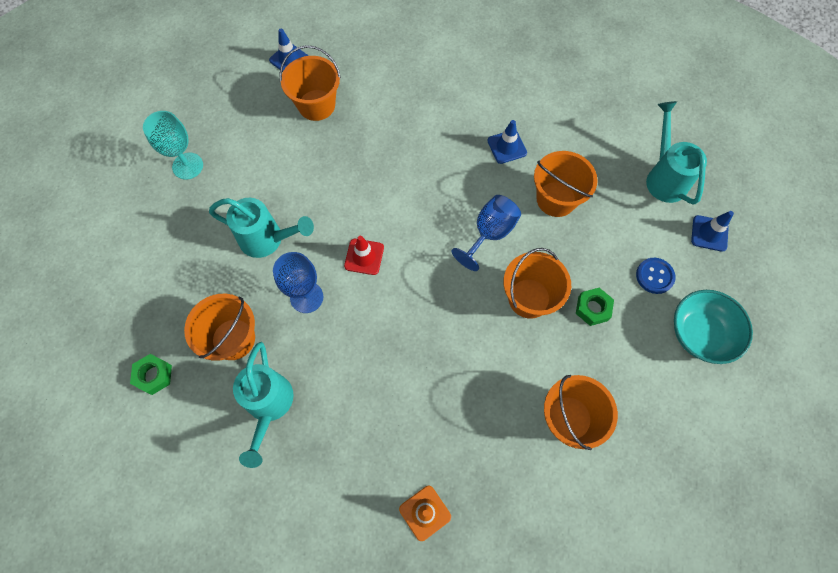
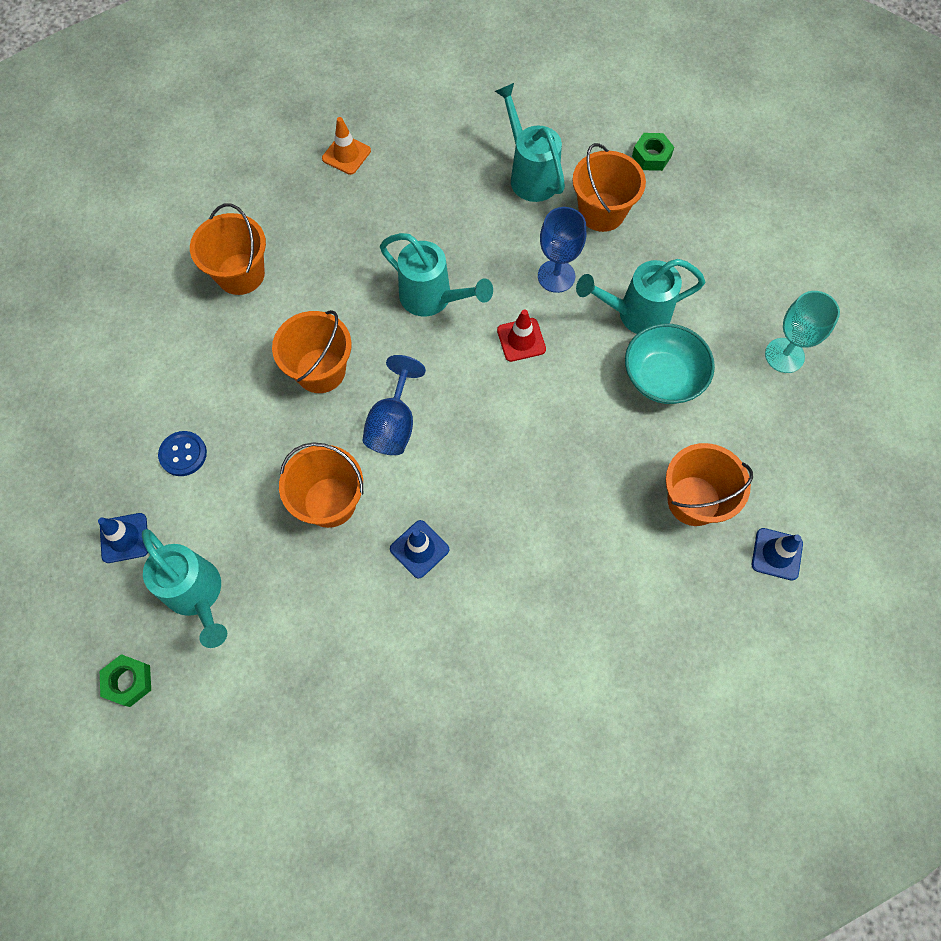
camera: 155 degrees right, 0 degrees up
(414, 321) = (432, 298): none -> turquoise watering can
(592, 308) = (246, 388): green nut -> green nut (128, 681)
(700, 333) = (118, 410): turquoise bowl -> turquoise bowl (662, 377)

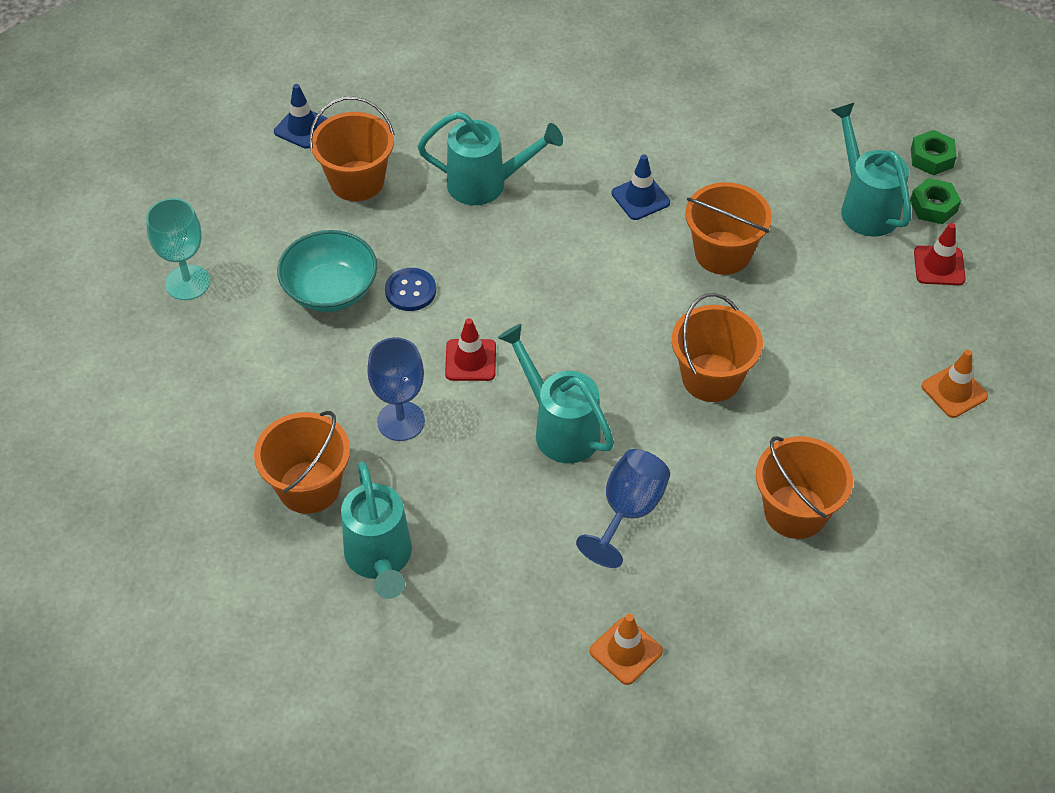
camera: 165 degrees left, 15 degrees down
(115, 406) = (954, 391): none -> orange traffic cone
(124, 538) = (939, 266): blue traffic cone -> red traffic cone
(183, 454) = (876, 327): blue button -> blue button (410, 291)
(393, 424) = (640, 307): blue goblet -> blue goblet (628, 511)
(635, 314) = (327, 359): turquoise watering can -> turquoise watering can (486, 184)
(651, 156) = (206, 548): green nut -> green nut (933, 206)

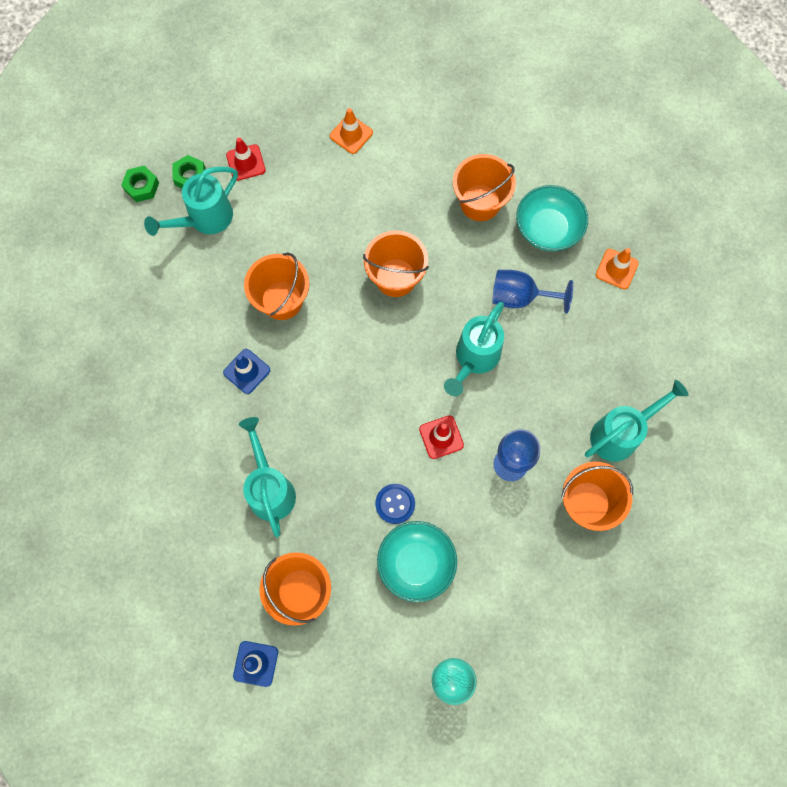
camera: 110 degrees left, 20 degrees up
(723, 584) = (548, 229): none -> turquoise bowl

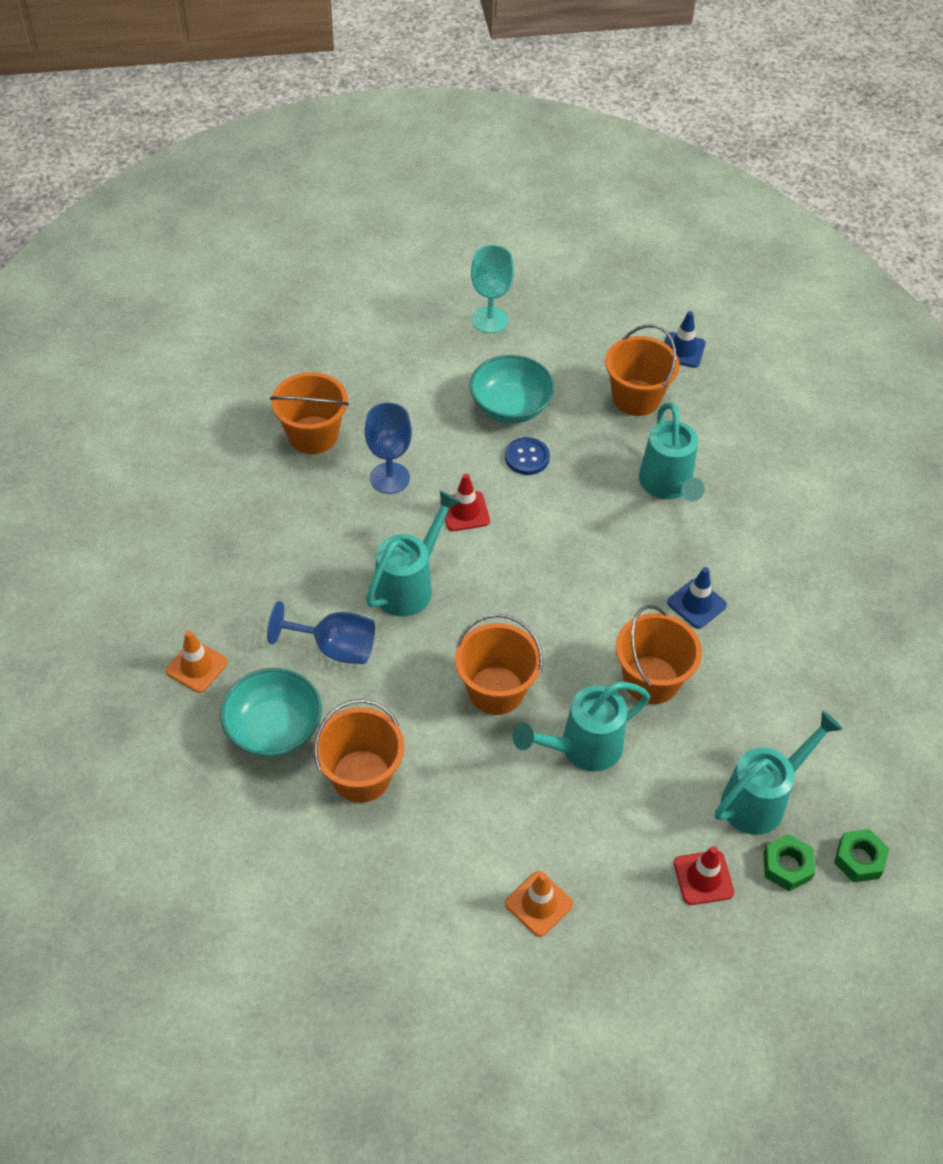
camera: 175 degrees left, 20 degrees down
(620, 434) = (255, 492): turquoise watering can -> turquoise watering can (582, 748)

